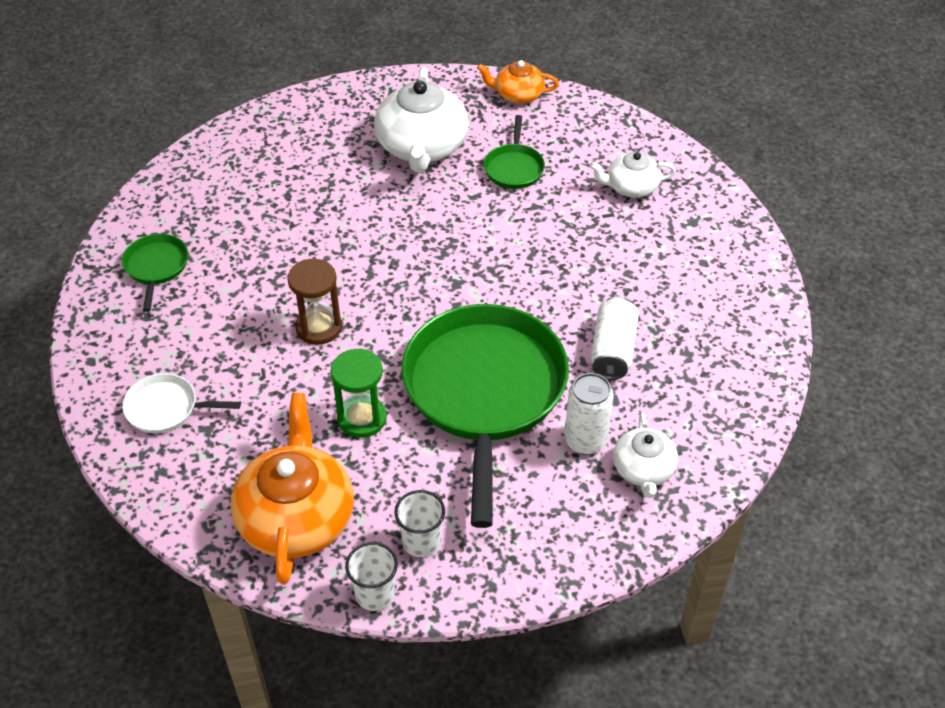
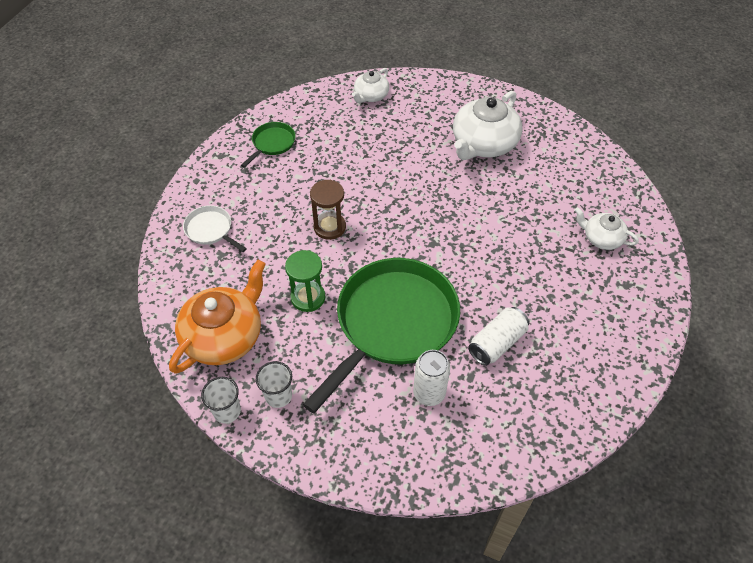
camera: 35 degrees right, 5 degrees up
(514, 168) = (531, 186): green pan -> none
(518, 94) = (574, 138): orange teapot -> none
(643, 470) = (450, 436): white teapot -> white teapot (371, 96)

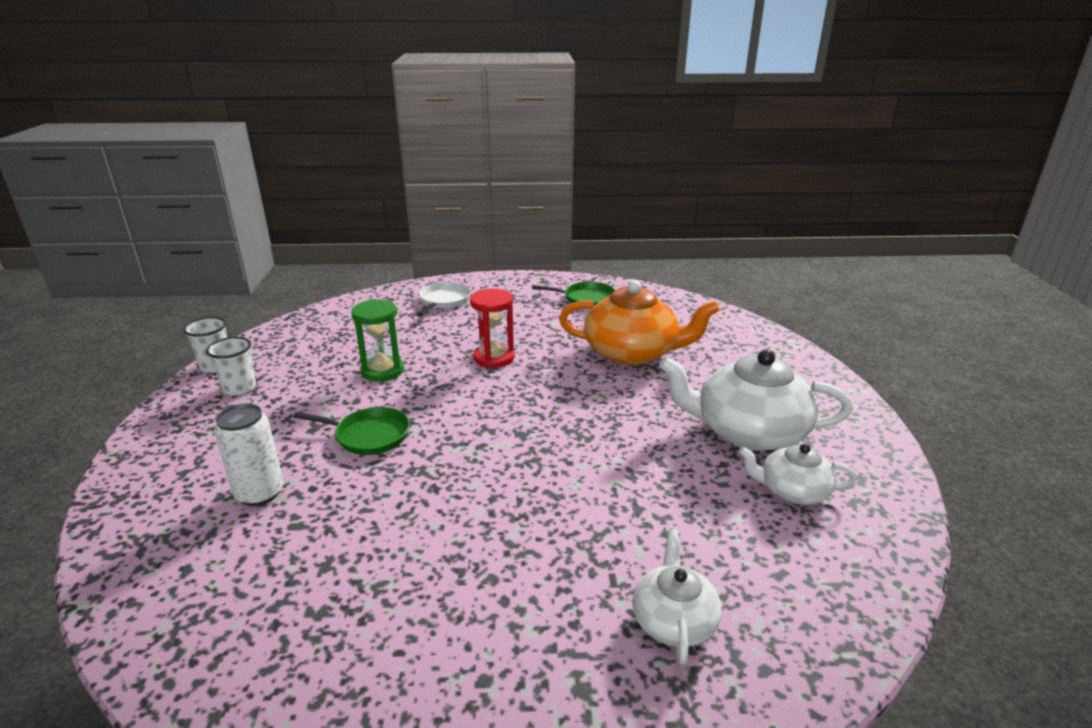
camera: 65 degrees right, 25 degrees down
(224, 336) = (311, 340): orange teapot -> orange teapot (632, 352)
(329, 227) = (494, 358): brown hourglass -> red hourglass
(371, 96) = (726, 331): white teapot -> white teapot (792, 491)
(393, 323) = (369, 435): green pan -> green pan, size x0.43
(497, 343) = (367, 538): white can -> none

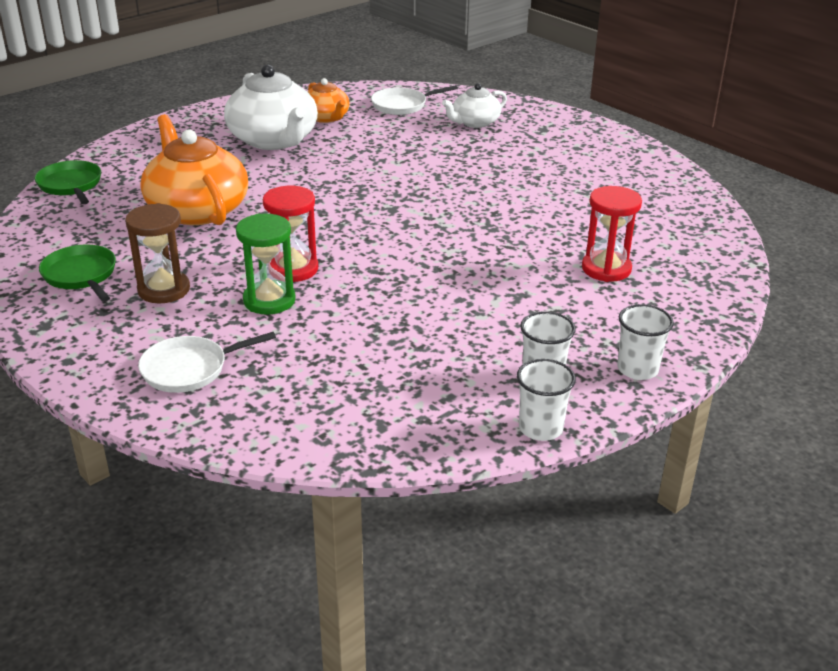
camera: 130 degrees left, 5 degrees up
(169, 426) = (637, 369): none -> white cup
(260, 493) = (606, 269): white can -> red hourglass
(369, 435) = (489, 265): green pan -> green pan (70, 185)
(382, 371) = (398, 315): green hourglass -> green hourglass (269, 300)
(533, 314) = (164, 290): none -> brown hourglass
(792, 491) = (326, 117): white teapot -> orange teapot
(796, 578) = (402, 105): none -> white pan

